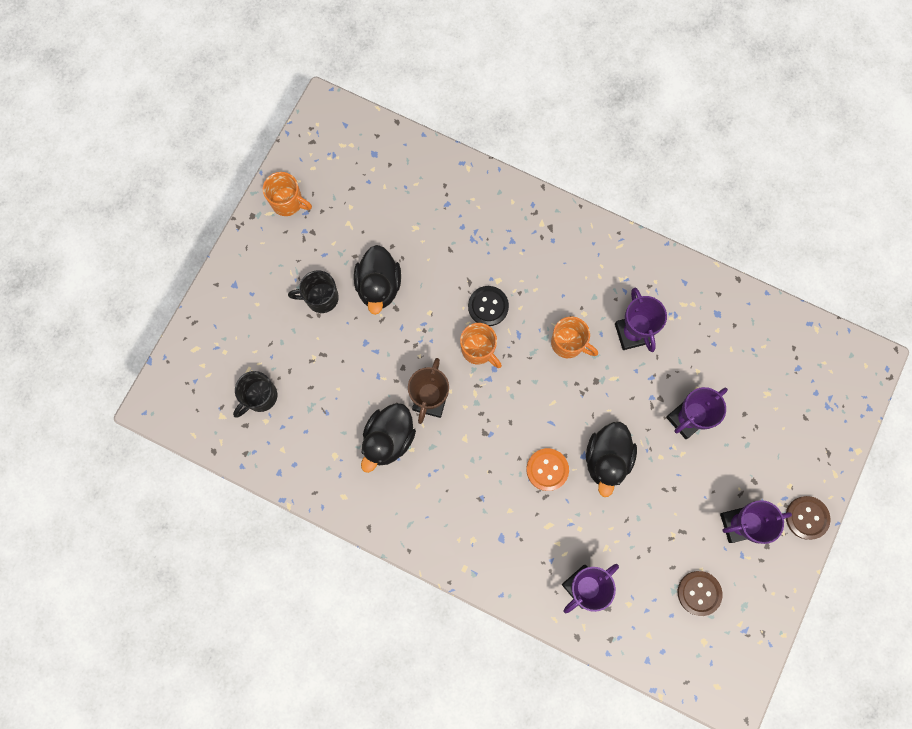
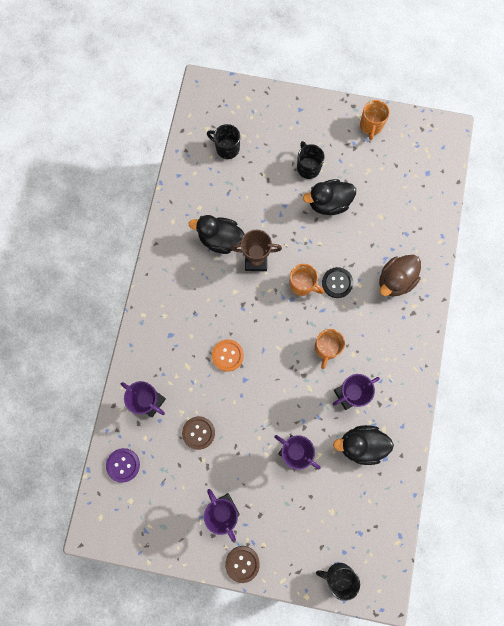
camera: 75 degrees right, 0 degrees up
(478, 350) = (302, 284): orange mug -> orange mug turned 90 degrees counterclockwise
(504, 236) = (395, 280): none -> brown duck
(607, 459) = (247, 397): black duck -> black duck (361, 445)
(657, 641) = (123, 465): none -> purple button
(699, 593) = (165, 489): brown button -> brown button (198, 432)
(841, 407) = (338, 576): none -> black mug

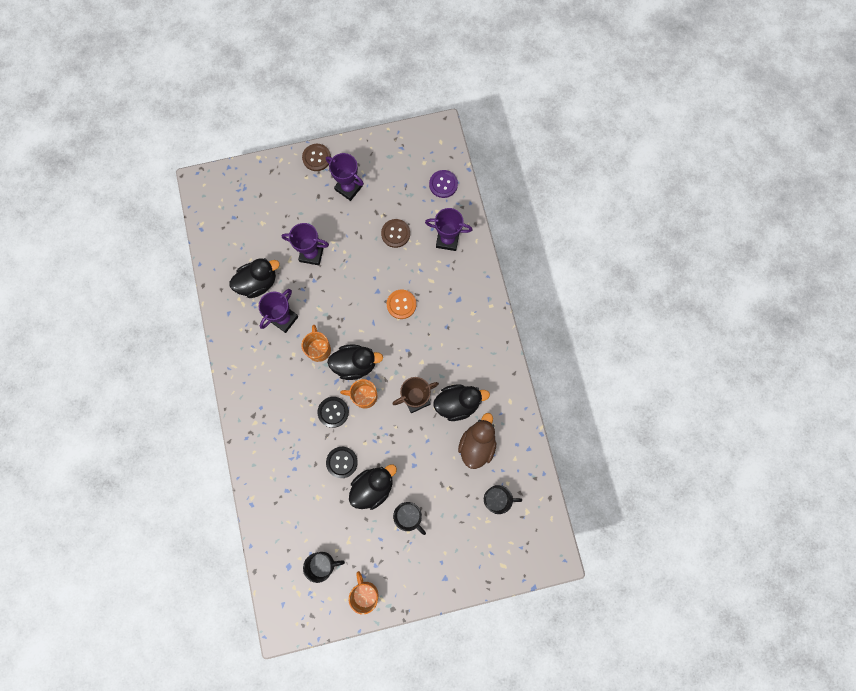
camera: 155 degrees right, 0 degrees up
(298, 317) = (355, 364): none -> black duck
(338, 576) = (239, 181): black mug -> black mug (323, 564)
(347, 236) = (342, 462): none -> black button
(395, 280) = (280, 439): brown duck -> brown duck (477, 445)

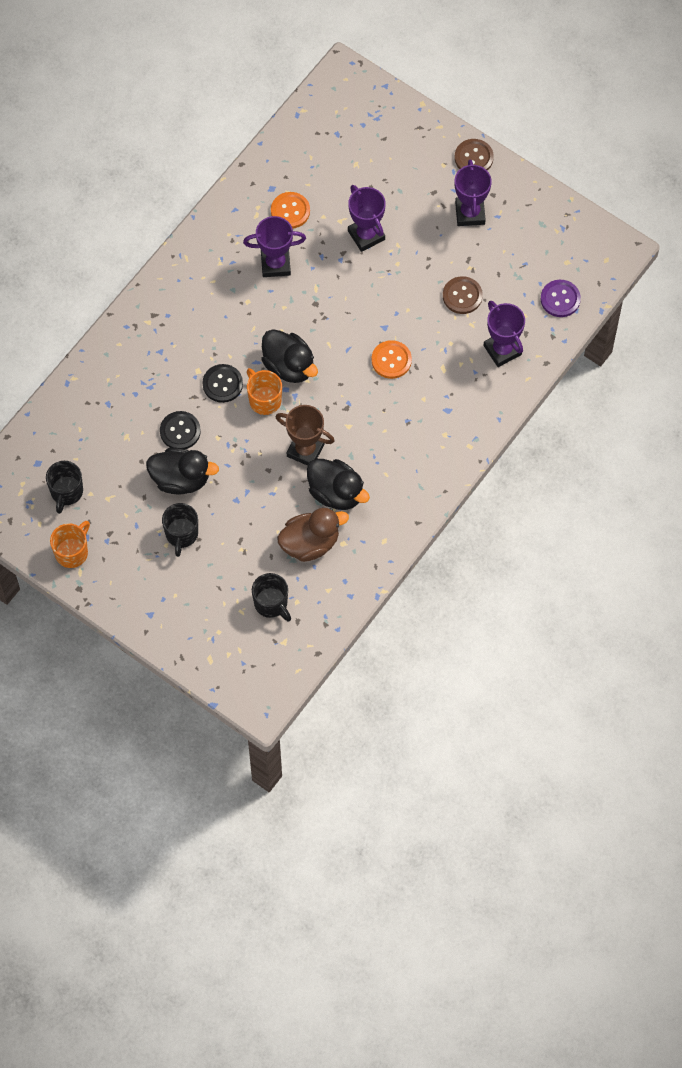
camera: 50 degrees right, 10 degrees down
(258, 283) = (290, 211): black duck -> orange button
(318, 349) = (274, 320): orange mug -> none
(323, 564) = (66, 492): black mug -> black mug turned 60 degrees clockwise

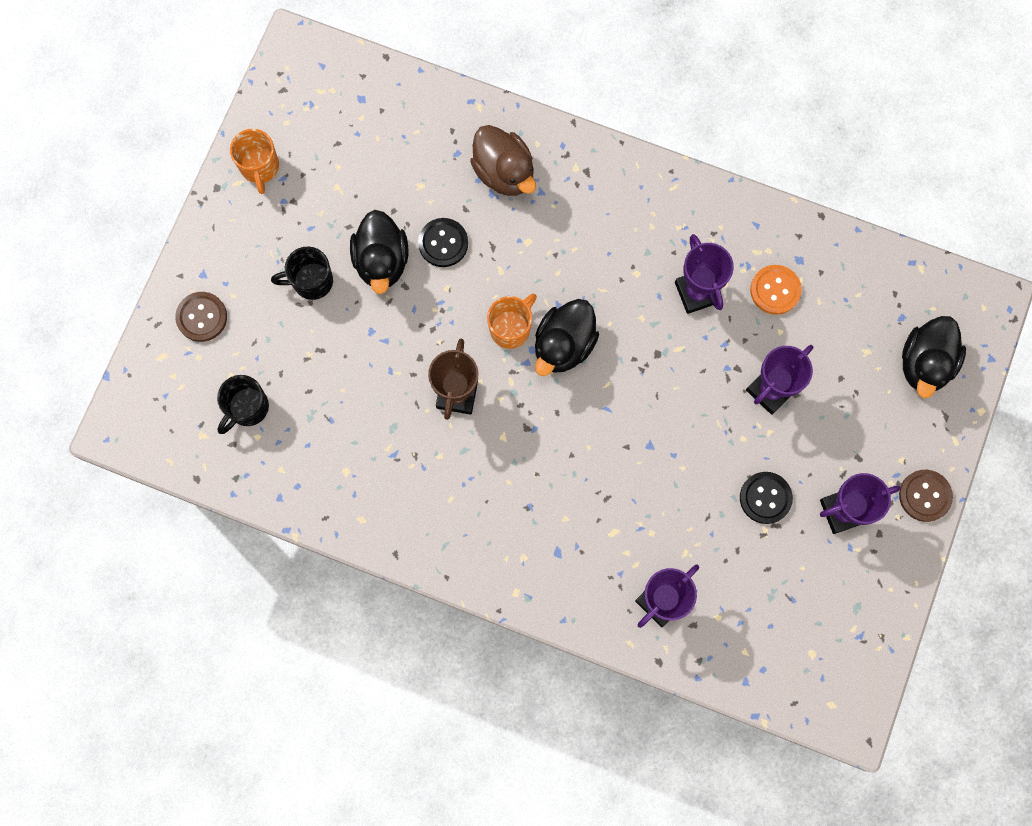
camera: 75 degrees right, 10 degrees up
(66, 492) = (333, 140): black mug -> none
(72, 552) = (260, 167): orange mug -> orange mug turned 60 degrees clockwise
(222, 384) = (518, 274): black button -> black button (765, 498)
(310, 543) = (336, 432): brown duck -> brown duck (504, 172)
(336, 493) = (410, 445): black duck -> black duck (925, 363)
(391, 360) = (606, 465): orange button -> none
(462, 296) = (722, 531): brown button -> brown button (202, 317)
(560, 299) = (755, 658): purple button -> none

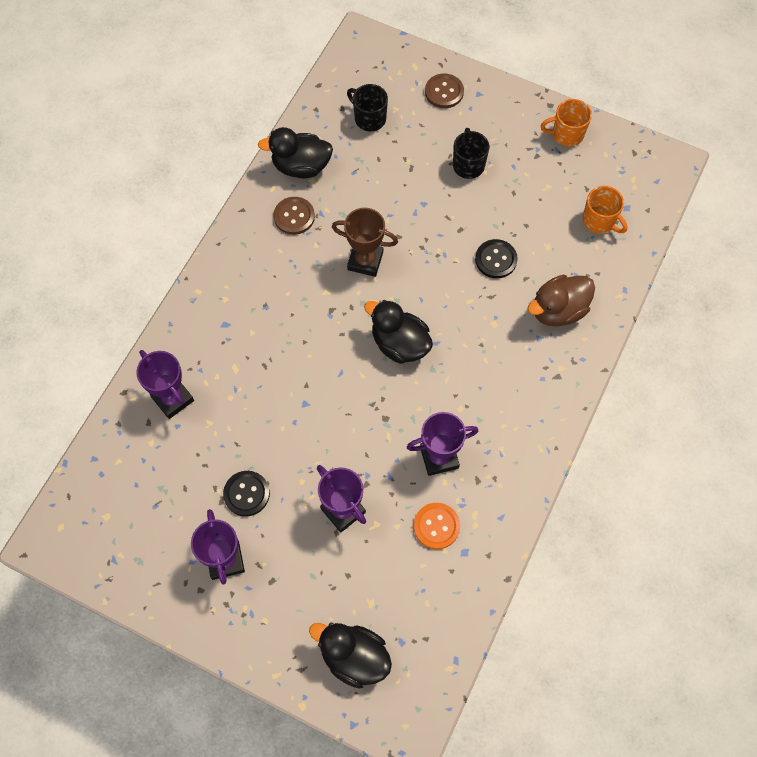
camera: 95 degrees right, 10 degrees down
(382, 261) = (482, 214): black duck -> black duck (301, 166)
(511, 328) = (418, 305): orange mug -> orange mug (599, 221)
(924, 496) = (228, 637): brown button -> brown button (294, 216)

